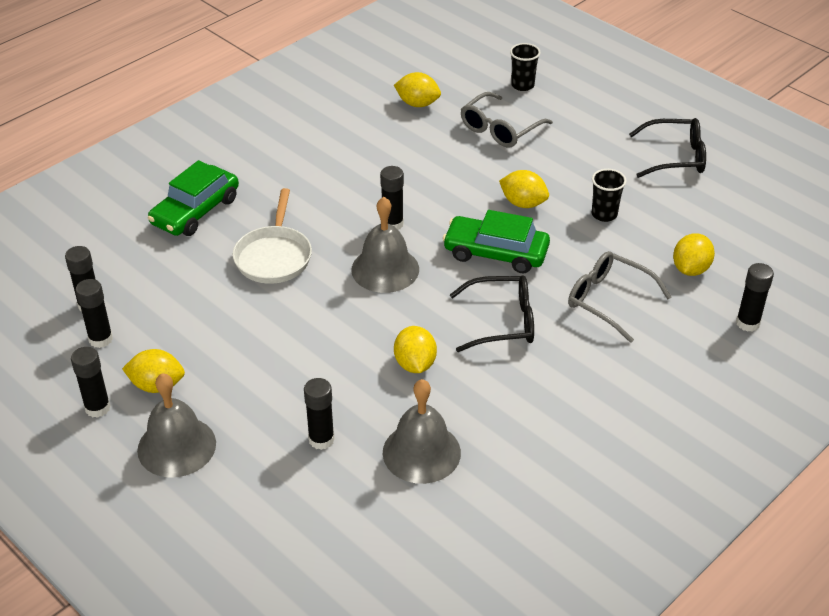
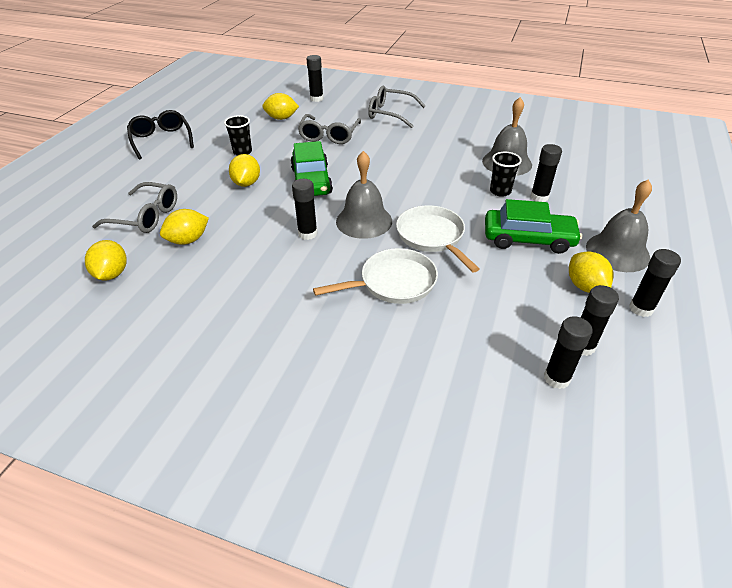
camera: 115 degrees left, 0 degrees up
(195, 211) = (368, 366): green car -> green car (528, 239)
(318, 309) = (432, 237): none -> white pan
(415, 364) = (444, 183): yellow lemon -> yellow lemon (188, 240)
(502, 322) = (378, 163): black glasses -> none
(522, 85) = (68, 222): black cup -> black cup (500, 191)
(649, 389) = (390, 113): none -> grey glasses

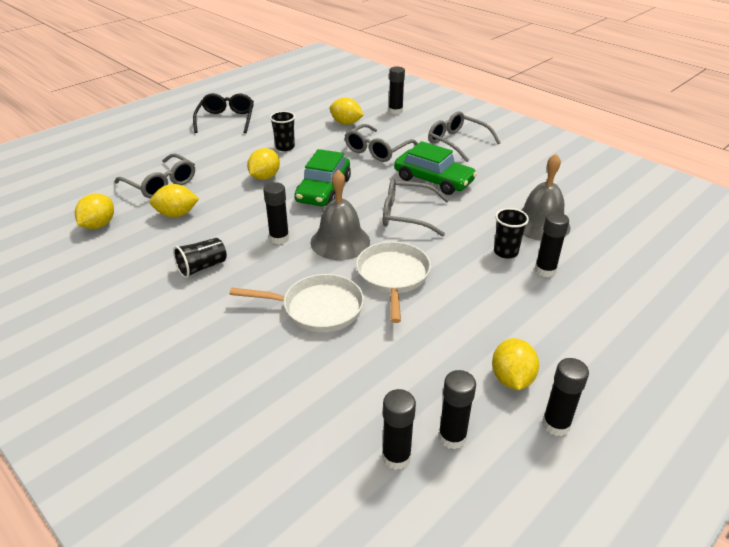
camera: 25 degrees right, 5 degrees down
(257, 281) = (202, 267): none -> black cup
(400, 183) = (407, 215): none -> grey glasses
(528, 239) = (492, 310): green car -> green car (433, 180)
(617, 252) = (584, 356): grey bell -> none

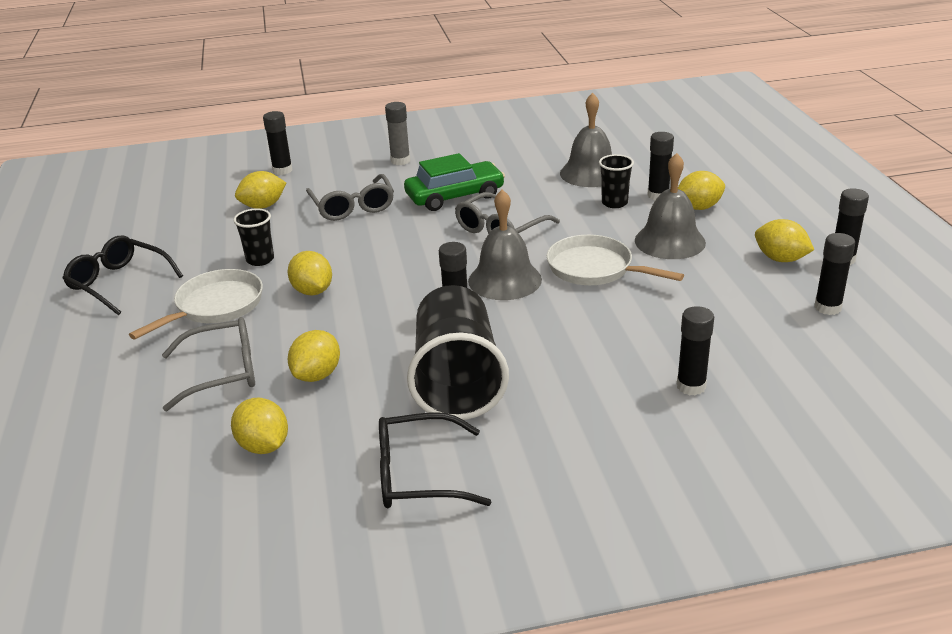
camera: 55 degrees left, 5 degrees down
(93, 290) = (418, 475): none -> black glasses
(202, 267) = (457, 380): black cup -> black cup, size x2.13
(317, 308) = (604, 324): white pan -> white pan (215, 306)
(323, 190) = (392, 261): green car -> none
(396, 457) = (833, 340): black glue stick -> black glue stick (691, 386)
(457, 142) = (400, 161): grey glasses -> grey glue stick
(474, 301) = (670, 241): none -> grey bell
(551, 299) = (698, 207): none -> yellow lemon

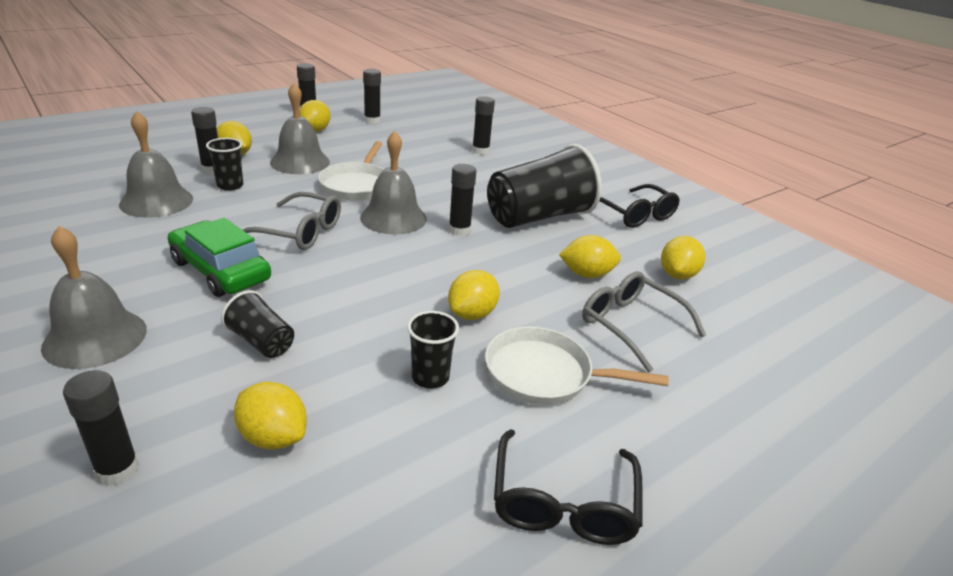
camera: 120 degrees left, 0 degrees up
(353, 207) = (261, 342): grey glasses -> black cup
(400, 161) = (95, 338): grey glue stick -> grey bell

